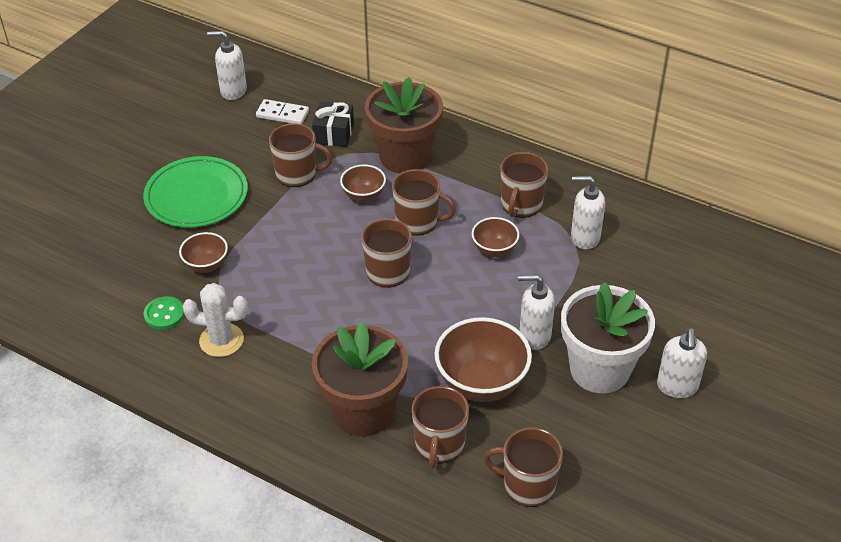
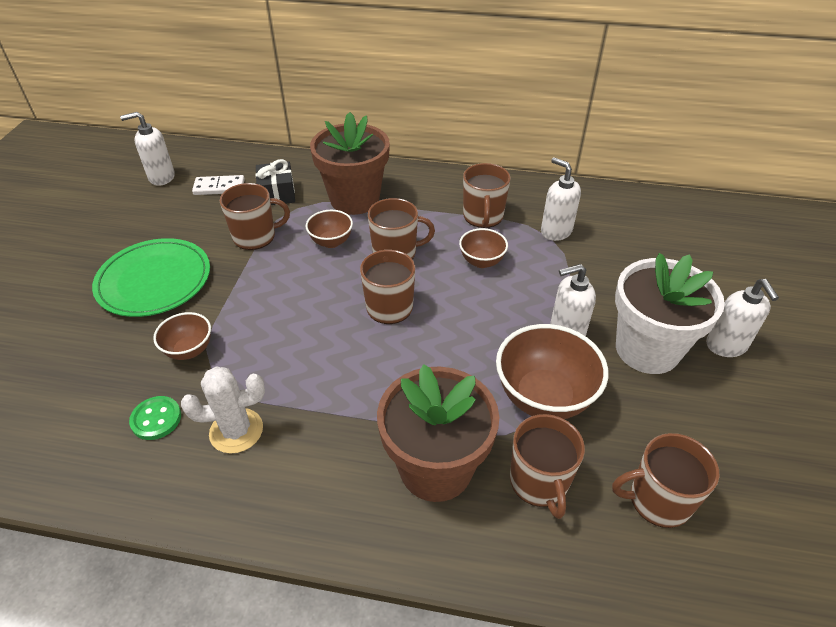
camera: 20 degrees left, 0 degrees up
(584, 237) = (556, 231): white soap dispenser -> white soap dispenser turned 60 degrees clockwise

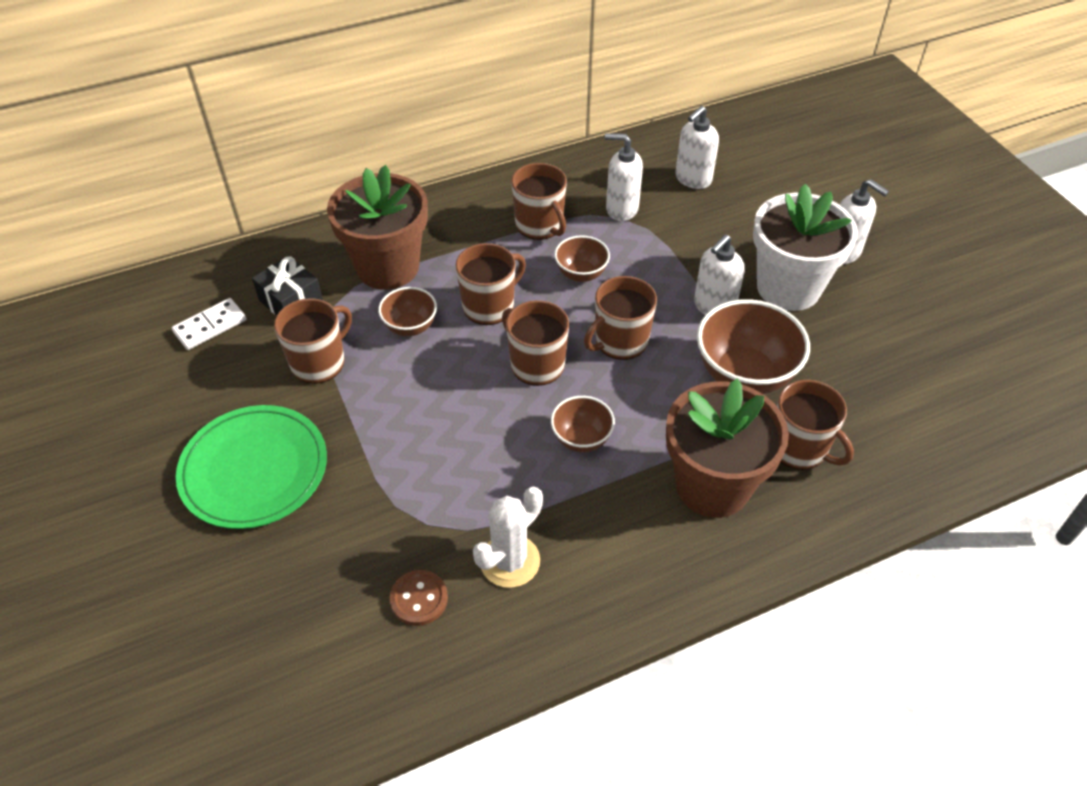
camera: 35 degrees left, 5 degrees up
(156, 419) = (419, 599): green button -> brown button
(161, 177) = (118, 348): white soap dispenser -> white soap dispenser (693, 179)
(189, 350) = (378, 517): brown bowl -> brown bowl (581, 439)
(658, 500) = (891, 410): brown mug -> brown mug (620, 341)

